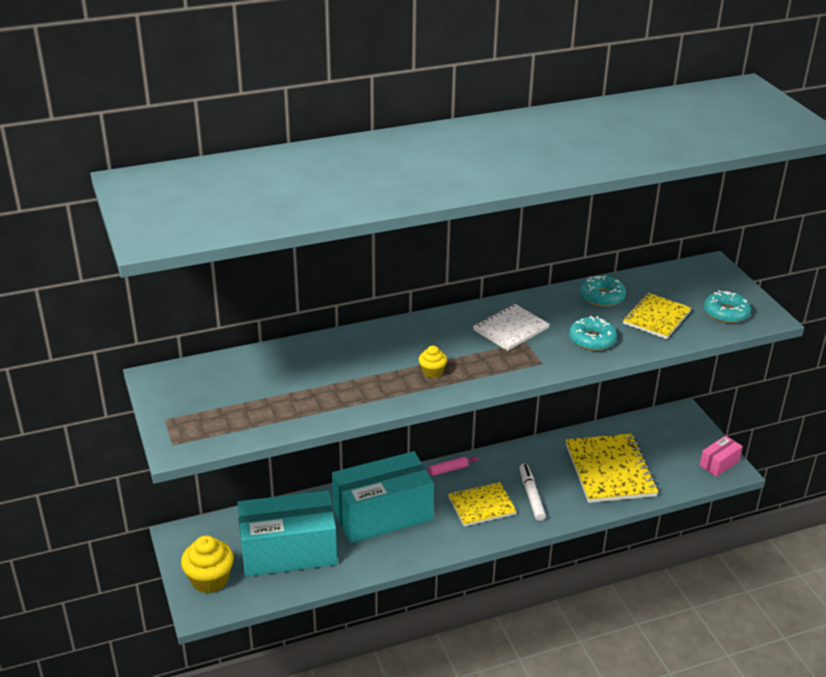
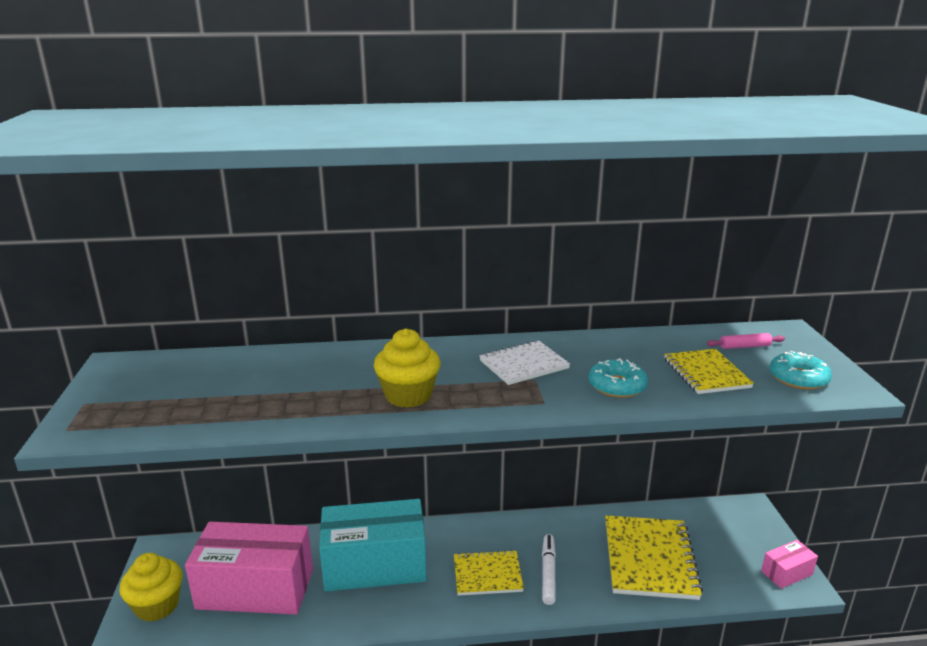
camera: 15 degrees right, 10 degrees down
(288, 551) = (255, 588): turquoise box -> pink box
(432, 372) = (408, 395): yellow cupcake -> yellow cupcake, size x1.91
(448, 470) = (466, 528): pink rolling pin -> pink rolling pin (745, 346)
(602, 296) = (645, 346): turquoise donut -> none
(656, 318) = (706, 373): yellow notebook -> yellow notebook turned 60 degrees counterclockwise

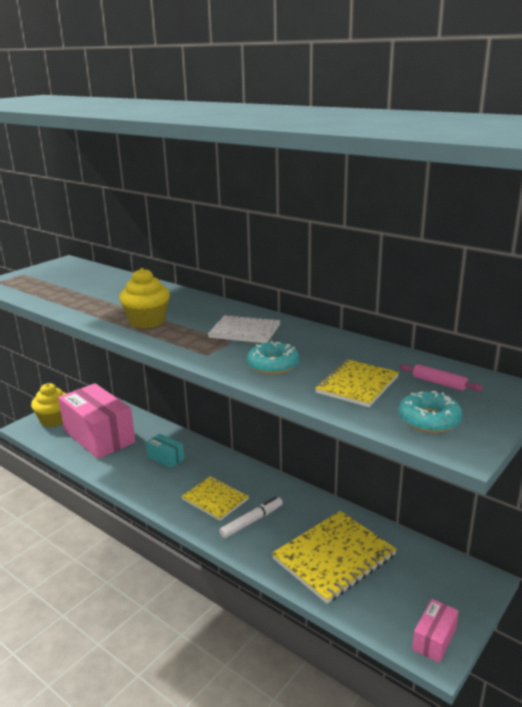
camera: 45 degrees right, 0 degrees up
(375, 565) = (166, 458): turquoise box -> turquoise box, size x0.44
(786, 573) = (434, 639): pink box -> pink box turned 75 degrees counterclockwise

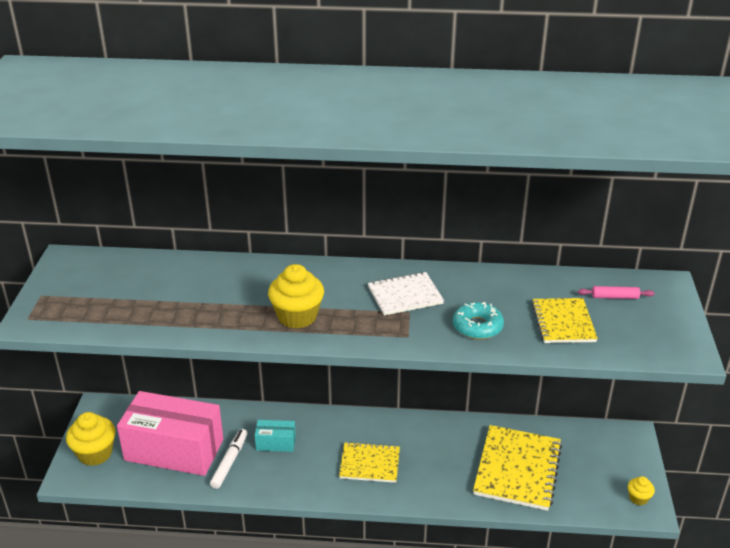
camera: 35 degrees left, 10 degrees up
(252, 521) = (423, 469): white marker -> white marker (229, 462)
(429, 420) = (644, 337): turquoise donut -> none
(434, 639) = (638, 498): pink box -> yellow cupcake

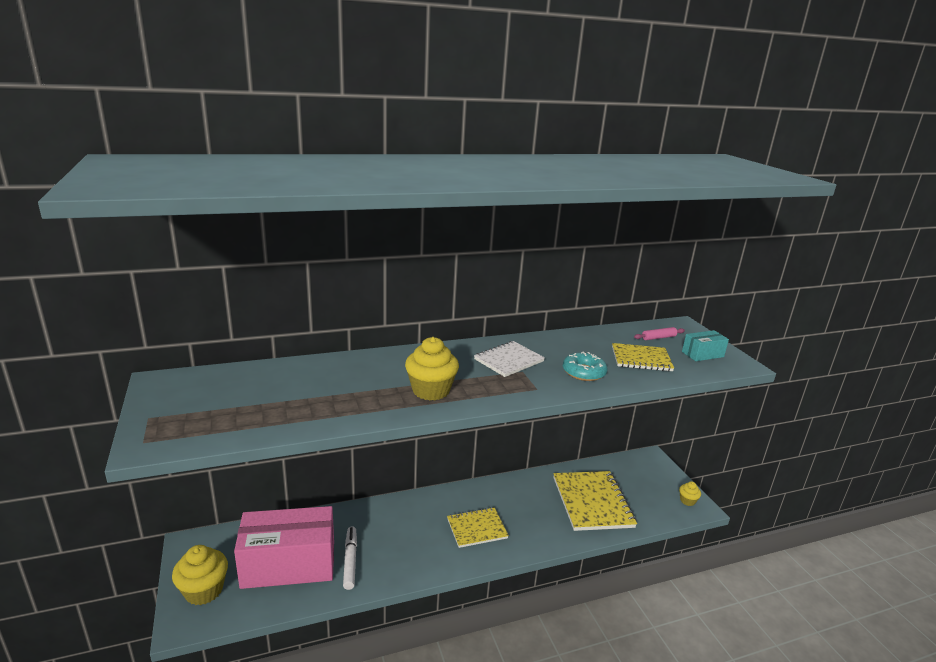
camera: 25 degrees left, 10 degrees down
(275, 443) = (385, 532): turquoise box -> turquoise box (702, 354)
(563, 322) = (641, 359): yellow notebook -> yellow notebook turned 60 degrees counterclockwise

